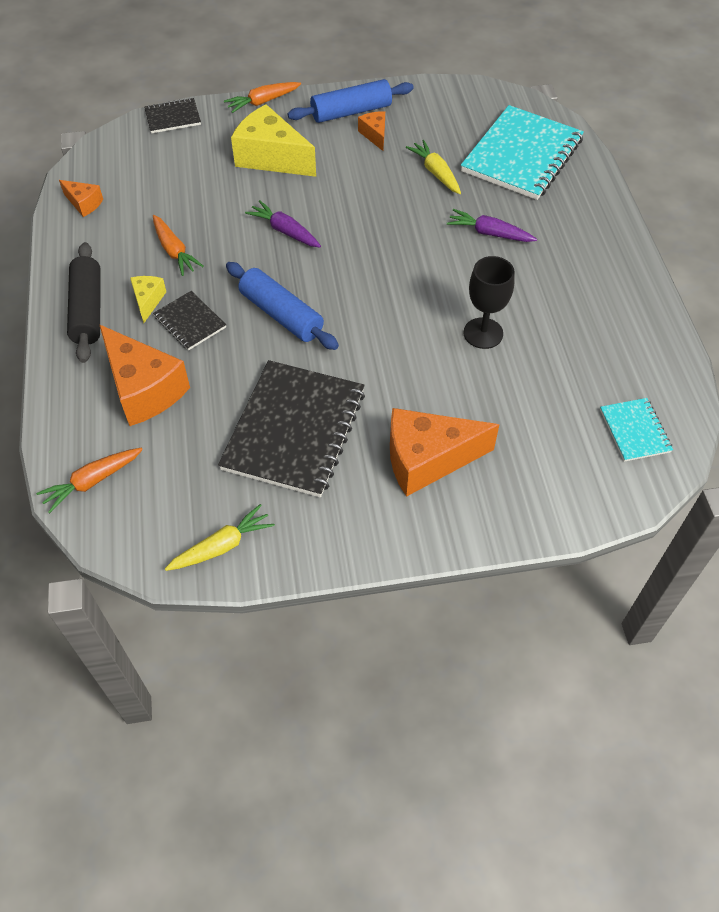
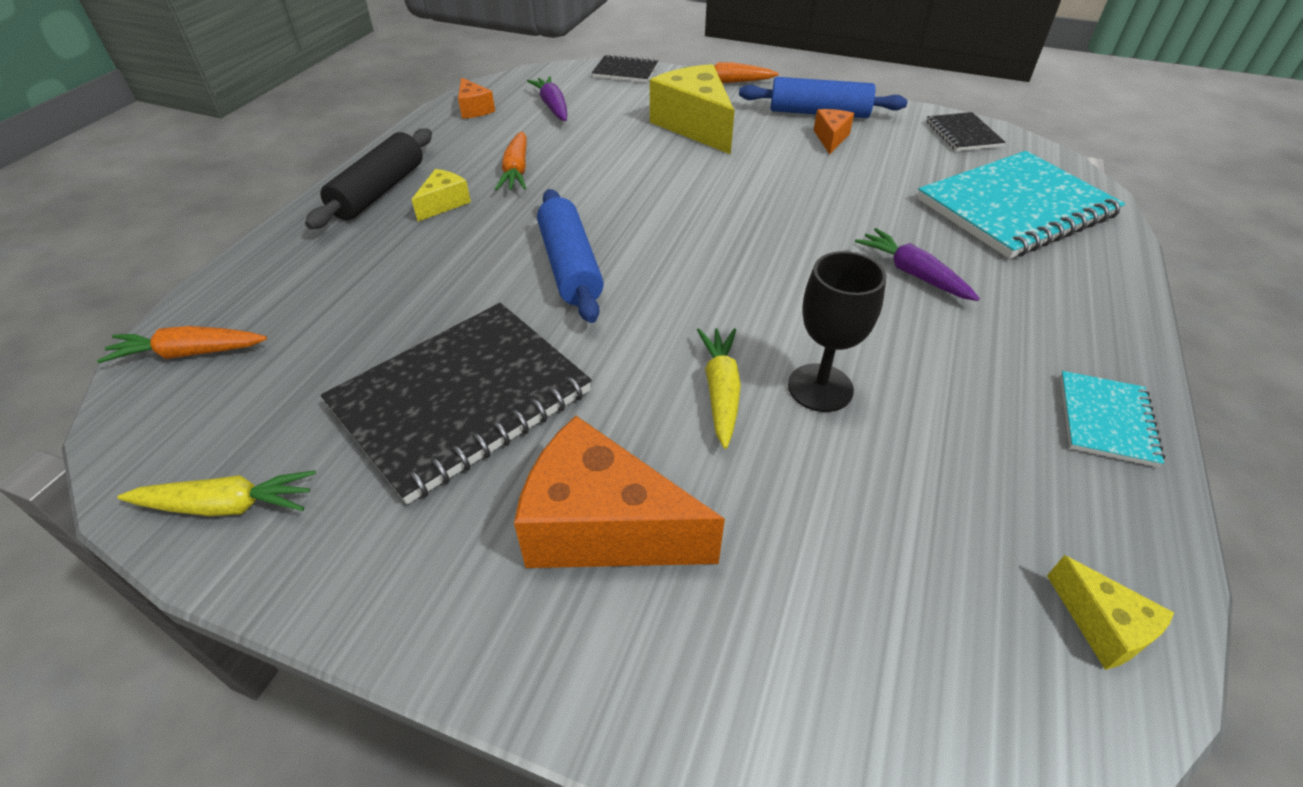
camera: 30 degrees right, 10 degrees down
(144, 389) = (348, 282): orange cheese -> none
(190, 322) = (464, 237): black notebook -> black notebook (962, 134)
(285, 231) = (650, 190): purple carrot -> purple carrot (553, 106)
(435, 173) = (881, 191): yellow carrot -> yellow carrot (721, 391)
(635, 431) = (1005, 660): turquoise notebook -> turquoise notebook (1106, 420)
(666, 397) = (1102, 626): none -> yellow cheese

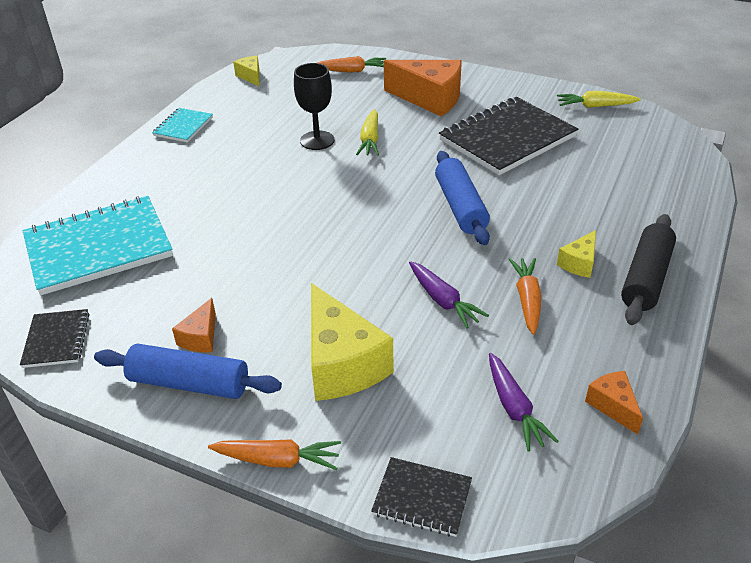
camera: 175 degrees left, 5 degrees down
(190, 353) = (677, 161): orange carrot -> orange carrot (351, 71)
(913, 274) = (223, 197): purple carrot -> purple carrot (443, 300)

